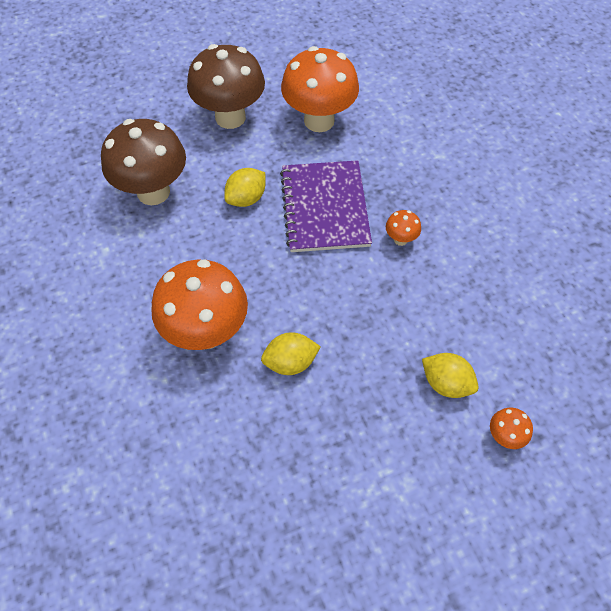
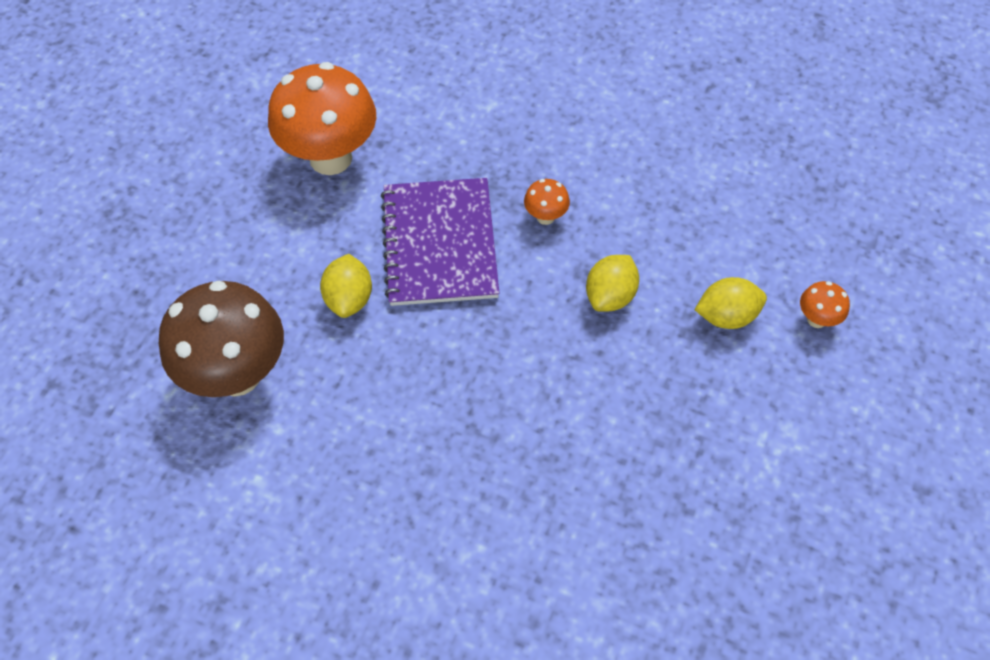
camera: 45 degrees left, 0 degrees up
(206, 332) = (467, 464): orange mushroom -> none
(230, 117) = (228, 226): brown mushroom -> none
(290, 362) = (578, 419): yellow lemon -> yellow lemon (610, 296)
(325, 208) = (440, 243): purple notebook -> purple notebook turned 45 degrees clockwise

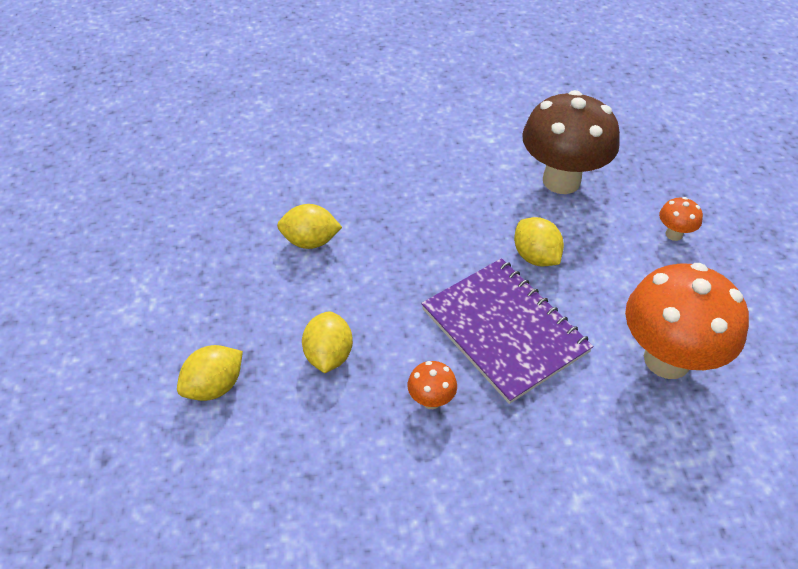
camera: 150 degrees right, 10 degrees down
(562, 434) = (310, 241): none -> yellow lemon
(816, 319) = (125, 423): orange mushroom -> orange mushroom (674, 234)

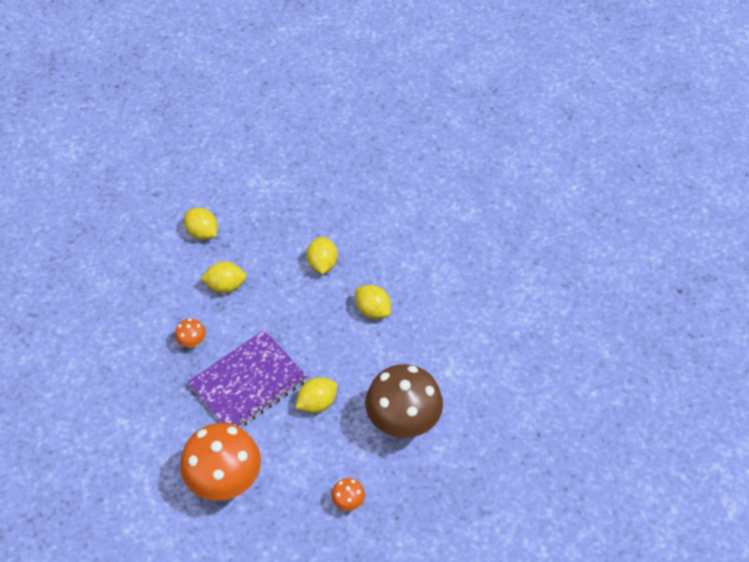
camera: 85 degrees right, 5 degrees up
(395, 196) = (373, 310): none -> yellow lemon

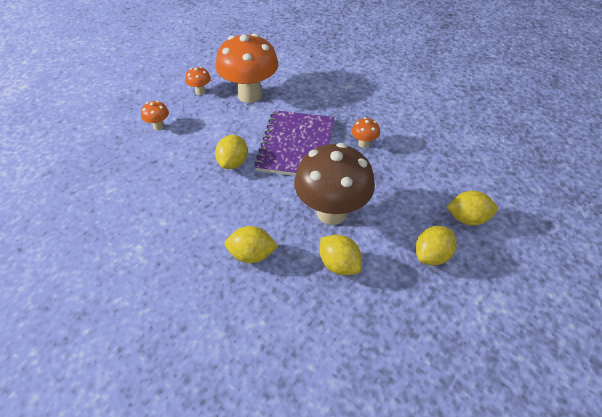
camera: 140 degrees right, 5 degrees down
(225, 286) = (392, 192): yellow lemon -> yellow lemon (431, 255)
(269, 529) = (200, 91): none -> orange mushroom
(403, 424) = (153, 188): brown mushroom -> brown mushroom (331, 212)

